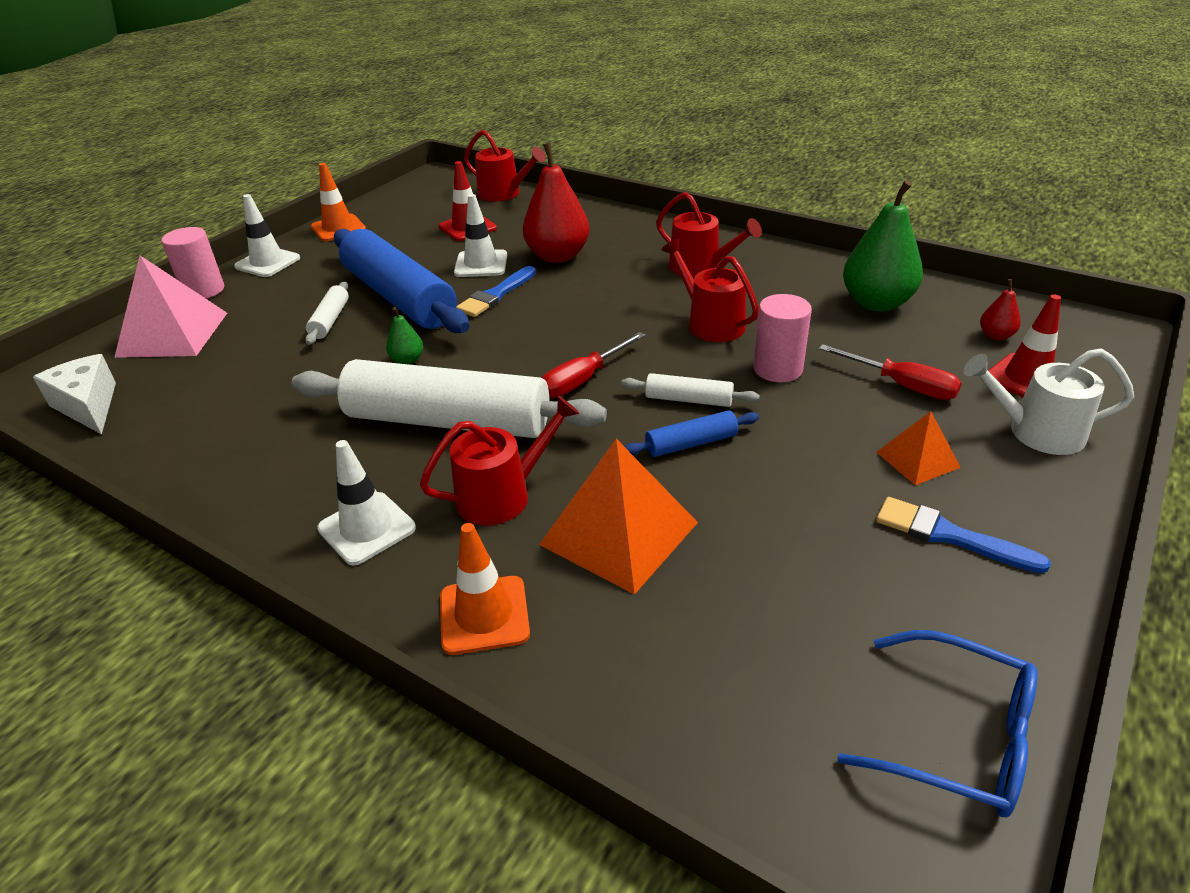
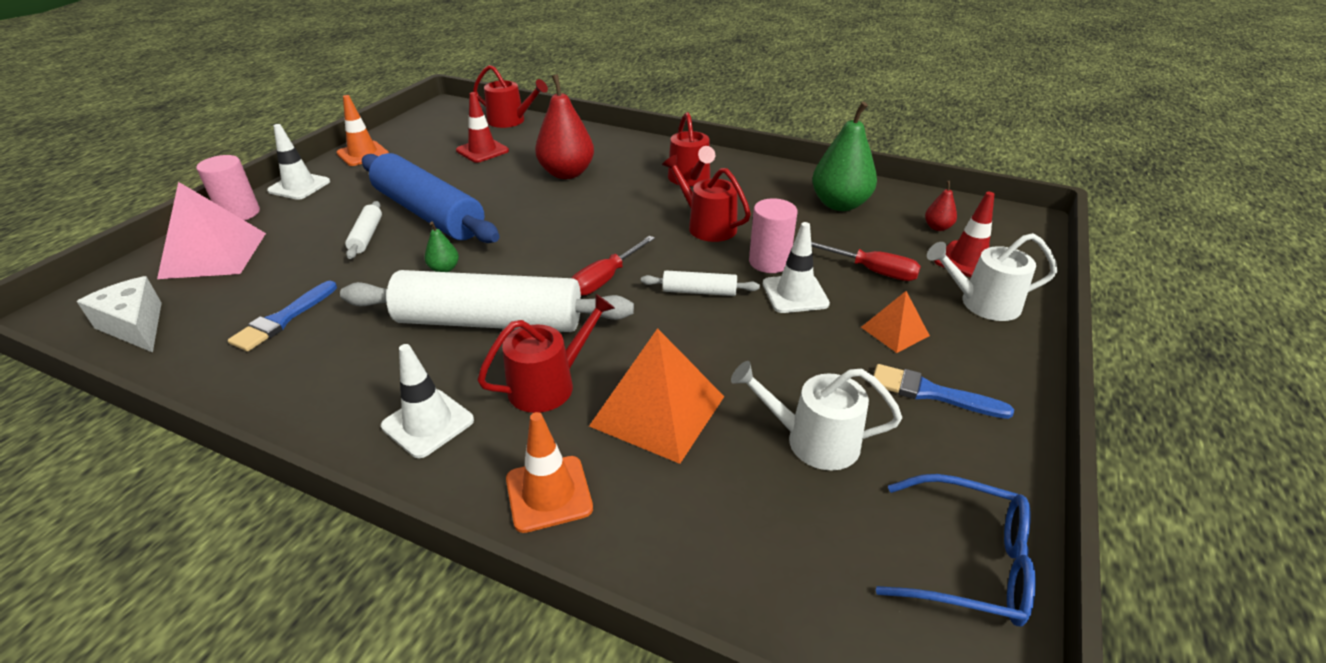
camera: 10 degrees left, 0 degrees up
(481, 264) = (499, 182): white traffic cone -> white traffic cone (795, 294)
(496, 295) = (516, 208): blue brush -> blue brush (283, 319)
(691, 443) = (707, 329): blue rolling pin -> none
(700, 267) = (690, 179): red watering can -> red watering can turned 45 degrees clockwise
(794, 581) = (813, 441): none -> white watering can

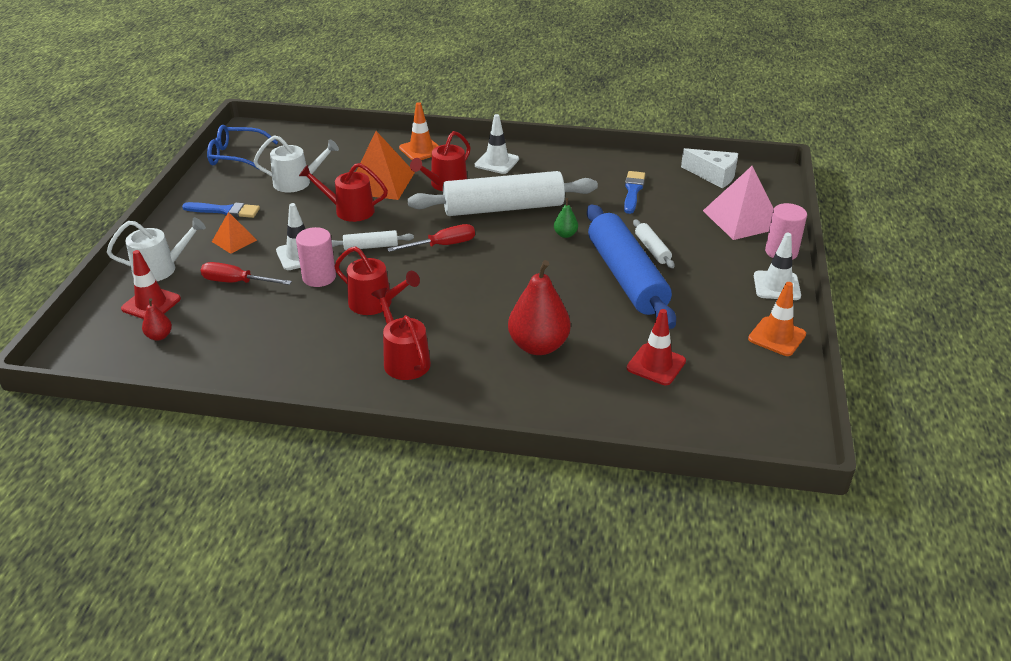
camera: 165 degrees right, 0 degrees up
(429, 213) = (626, 277): blue rolling pin -> blue rolling pin turned 45 degrees clockwise
(510, 121) = (674, 429): red watering can -> red watering can (349, 210)
(606, 279) = (442, 245): red screwdriver -> red screwdriver turned 45 degrees clockwise
(839, 204) = (247, 350): green pear -> none

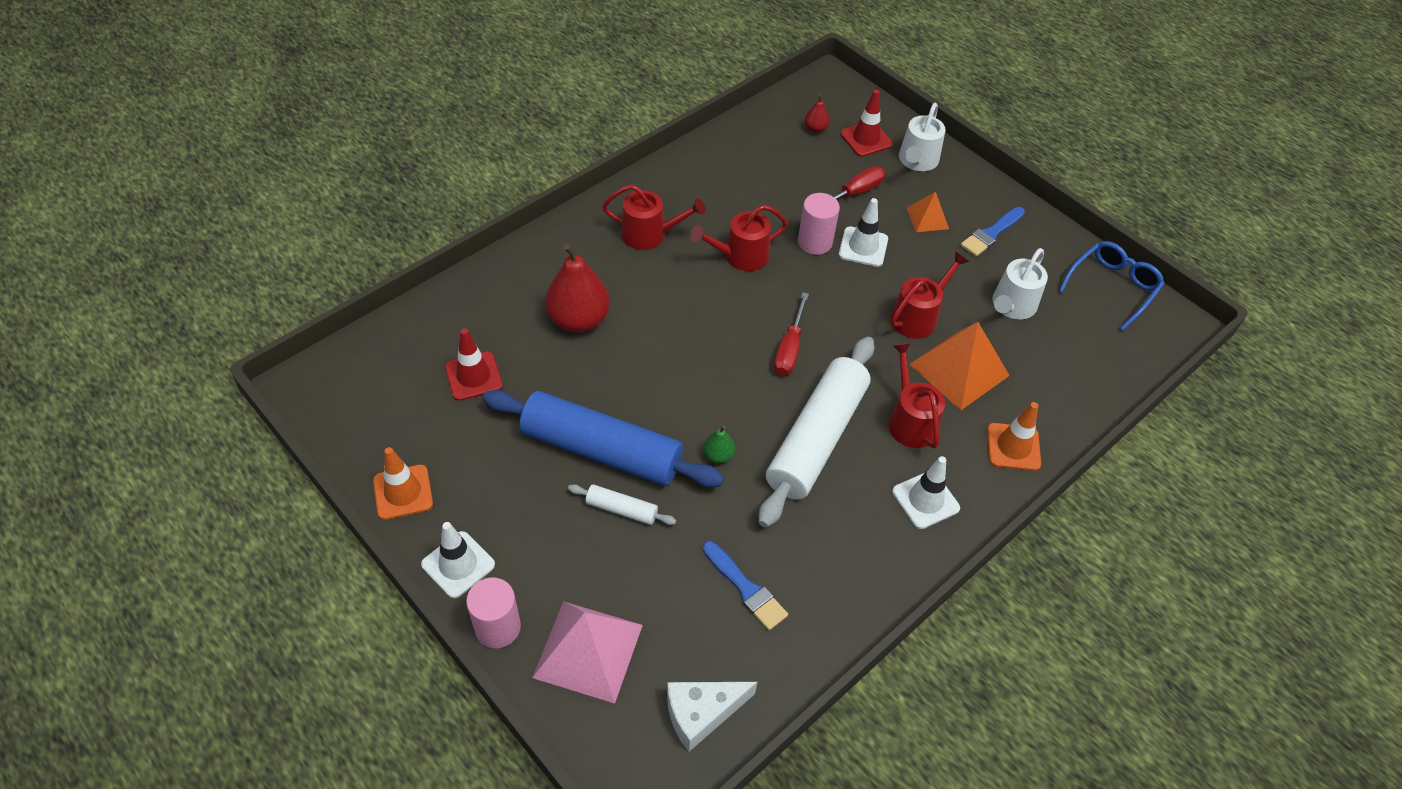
camera: 125 degrees right, 15 degrees up
(371, 246) = (835, 298): white rolling pin -> none

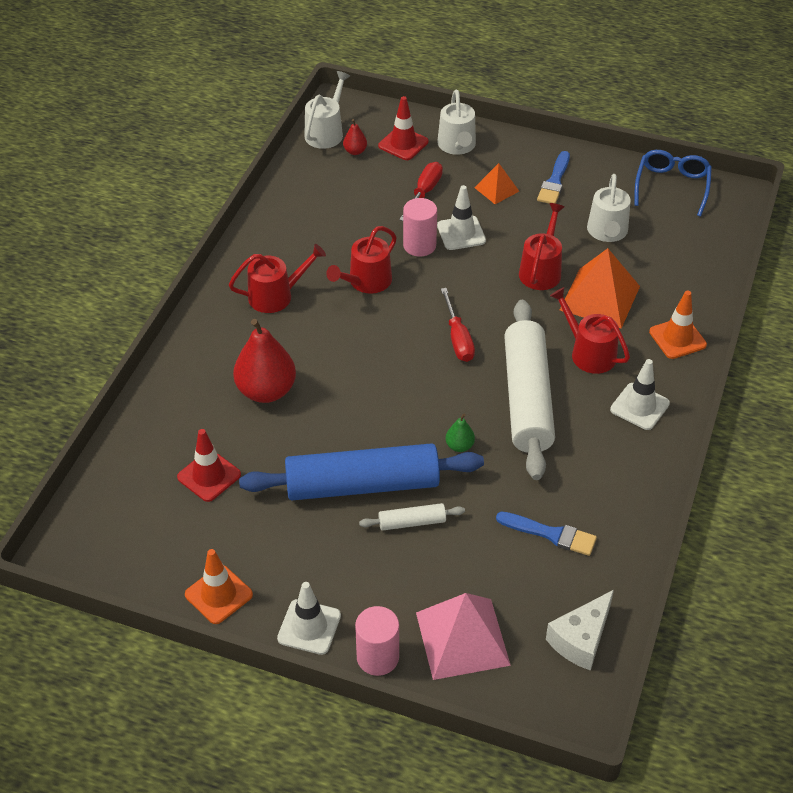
camera: 25 degrees left, 5 degrees down
(800, 101) = (326, 132): none -> white watering can

